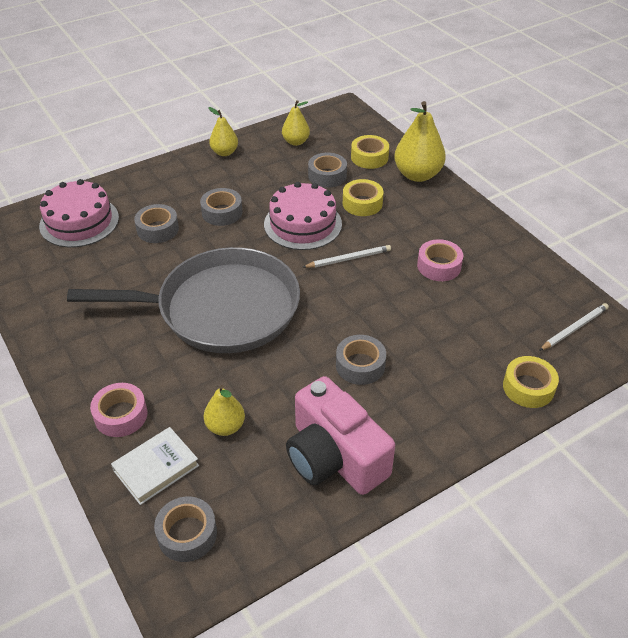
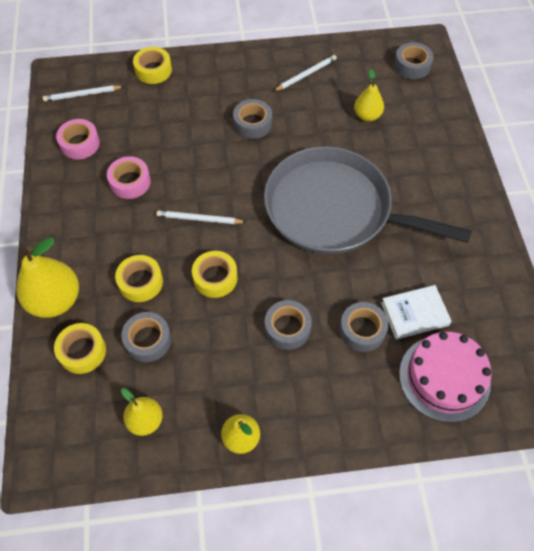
camera: 155 degrees left, 15 degrees up
(121, 415) = (438, 148): pink tape -> pink tape (80, 144)
(156, 468) = (421, 106): white book -> white book (414, 314)
(302, 224) = (215, 278): pink cake -> yellow tape
(334, 457) = (306, 74): pink camera -> white pencil

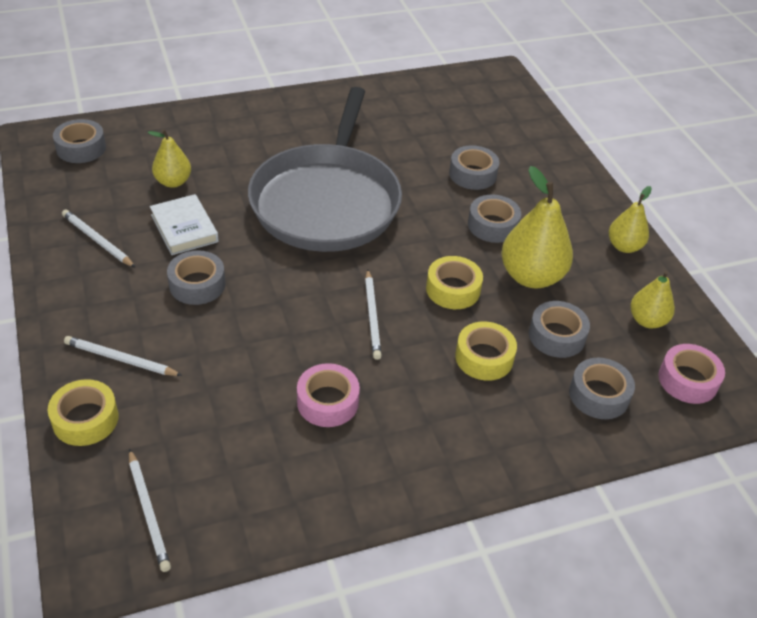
camera: 105 degrees left, 15 degrees down
(55, 300) = (544, 442): yellow pear -> yellow pear (531, 276)
(80, 144) = (263, 486): pink tape -> pink tape (688, 380)
(82, 351) = (599, 395): yellow tape -> grey tape
(195, 85) = (120, 359): none -> white pencil
(414, 314) = (441, 142): white book -> white book (184, 228)
(444, 378) = (499, 125): pink cake -> none

